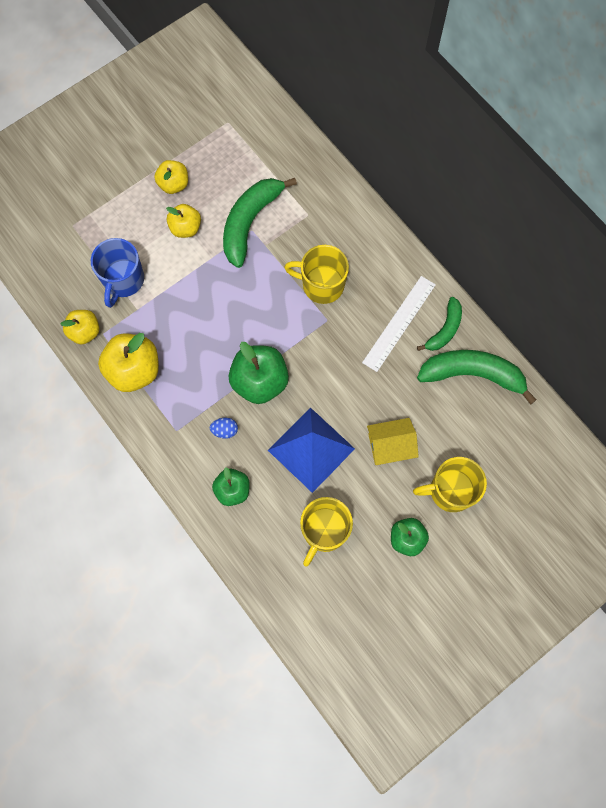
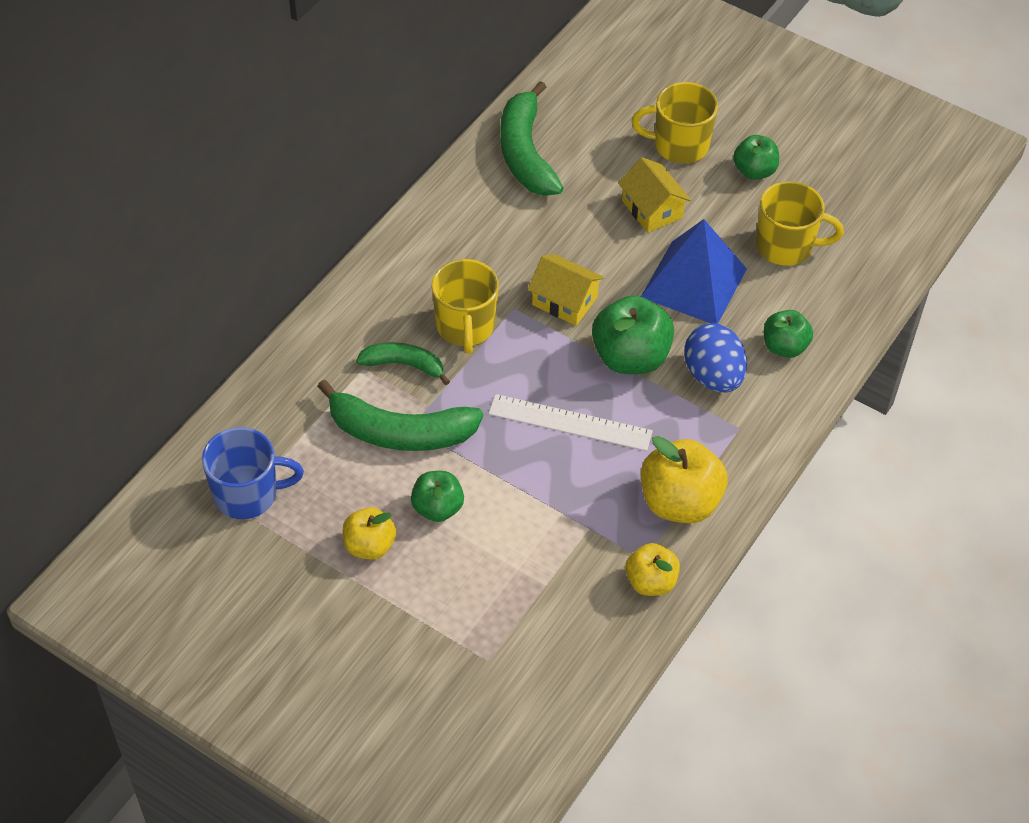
camera: 110 degrees left, 20 degrees down
(123, 280) = (552, 560): blue mug -> blue mug (248, 494)
(185, 228) = (437, 508): yellow apple -> green apple
(225, 430) = (713, 376): blue egg -> blue egg, size x2.03
(323, 355) = (564, 301): none -> yellow house
(399, 323) = (487, 235): white ruler -> white ruler (570, 422)
(444, 329) = (477, 190): green banana -> green banana (404, 365)
(450, 491) = (679, 145): yellow mug -> yellow mug turned 120 degrees clockwise

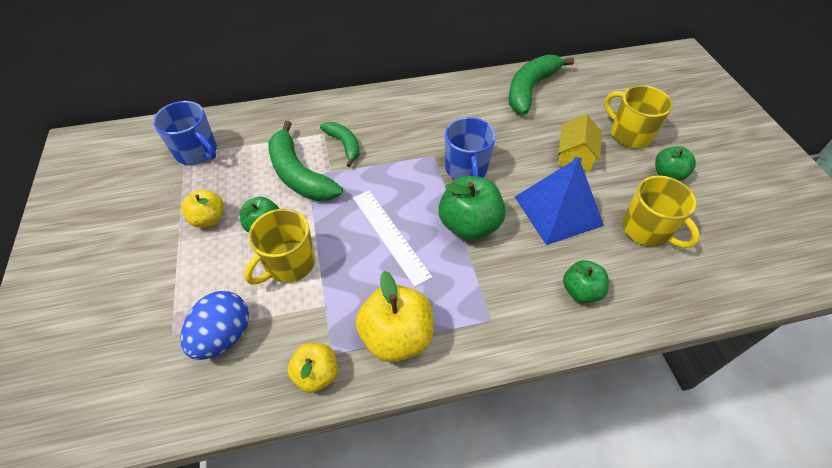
camera: 45 degrees right, 0 degrees up
(465, 327) = (397, 147): yellow mug -> yellow mug (289, 264)
(564, 301) = (466, 170): yellow house -> blue mug
(713, 376) = (509, 273): blue egg -> blue egg (224, 336)

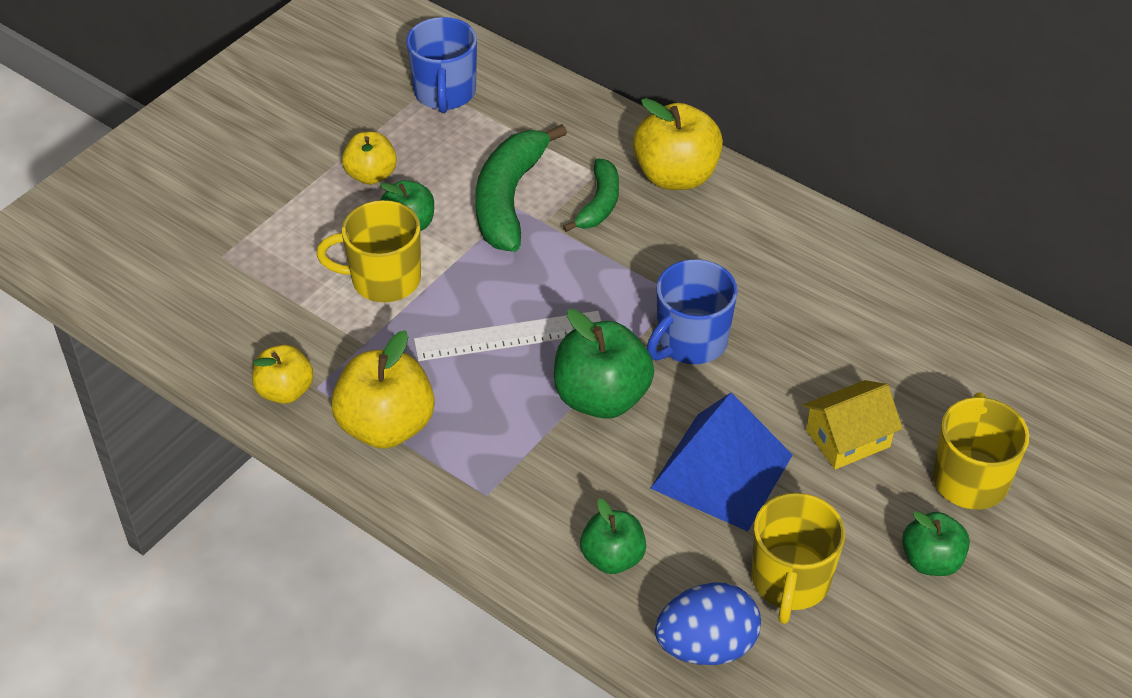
camera: 50 degrees right, 5 degrees down
(224, 336) = (257, 293): blue egg -> blue egg (706, 646)
(360, 109) = (676, 176): none -> yellow apple
(390, 235) = (509, 336): white ruler -> white ruler turned 60 degrees clockwise
(530, 89) = (934, 318): green banana -> none

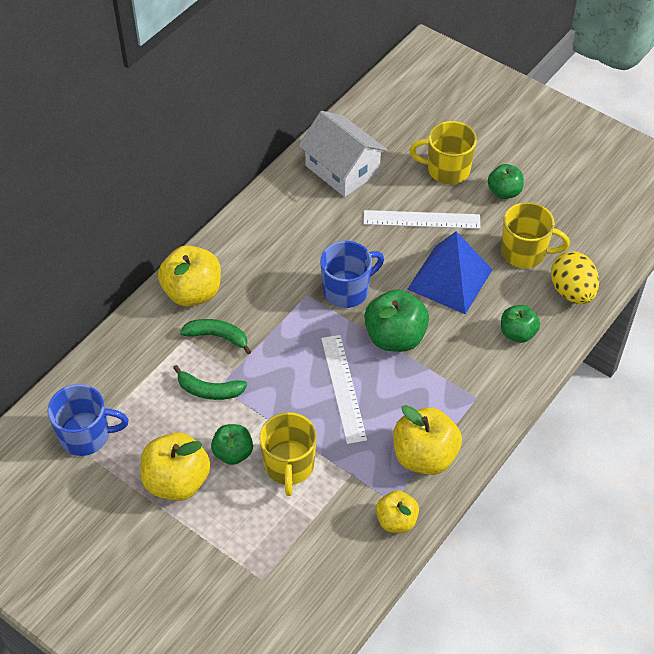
camera: 90 degrees left, 5 degrees up
(371, 175) = (177, 481): yellow apple -> yellow apple, size x1.64
(509, 198) = (209, 390): green banana -> green banana, size x0.58
(690, 342) = (347, 290): blue mug -> blue mug turned 75 degrees counterclockwise
(706, 646) = (572, 292): blue egg -> yellow egg
(847, 438) = (421, 219): yellow house -> white ruler
(945, 337) = (342, 169): none -> white house

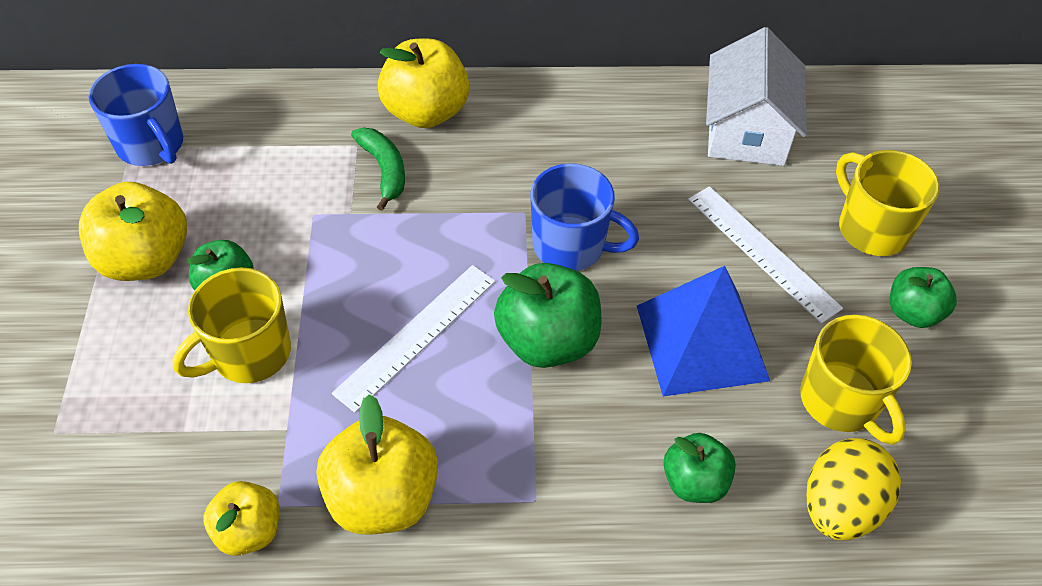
camera: 50 degrees right, 0 degrees up
(209, 390) = (300, 209): green banana -> none

